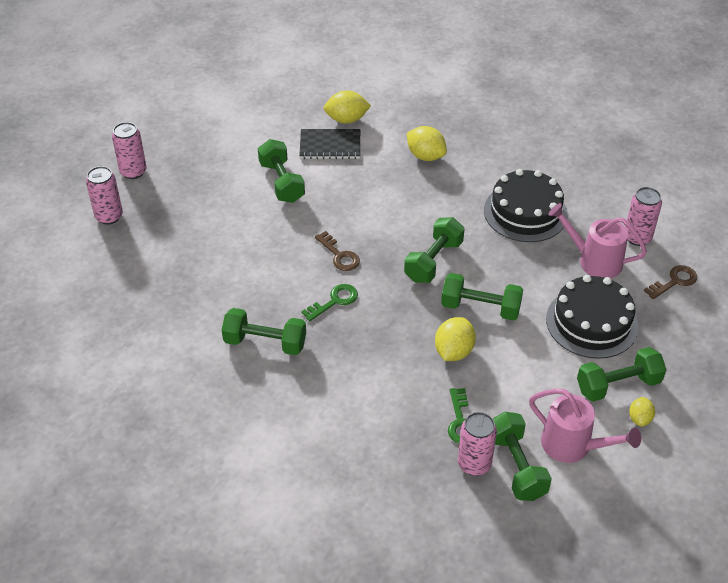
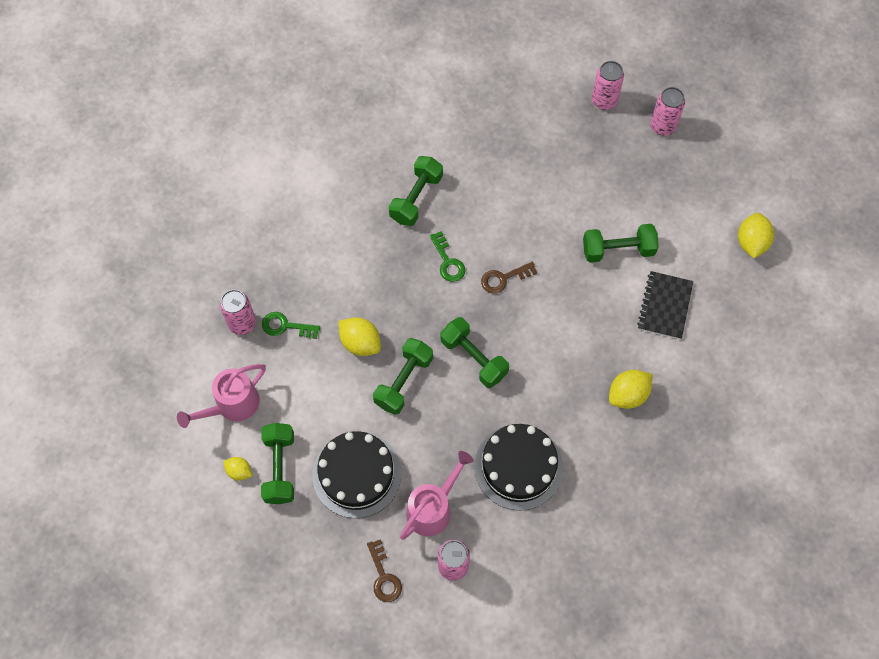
camera: 105 degrees right, 20 degrees up
(346, 120) = (704, 332): yellow lemon -> yellow lemon (751, 242)
(516, 466) = (228, 354): green dumbbell -> none

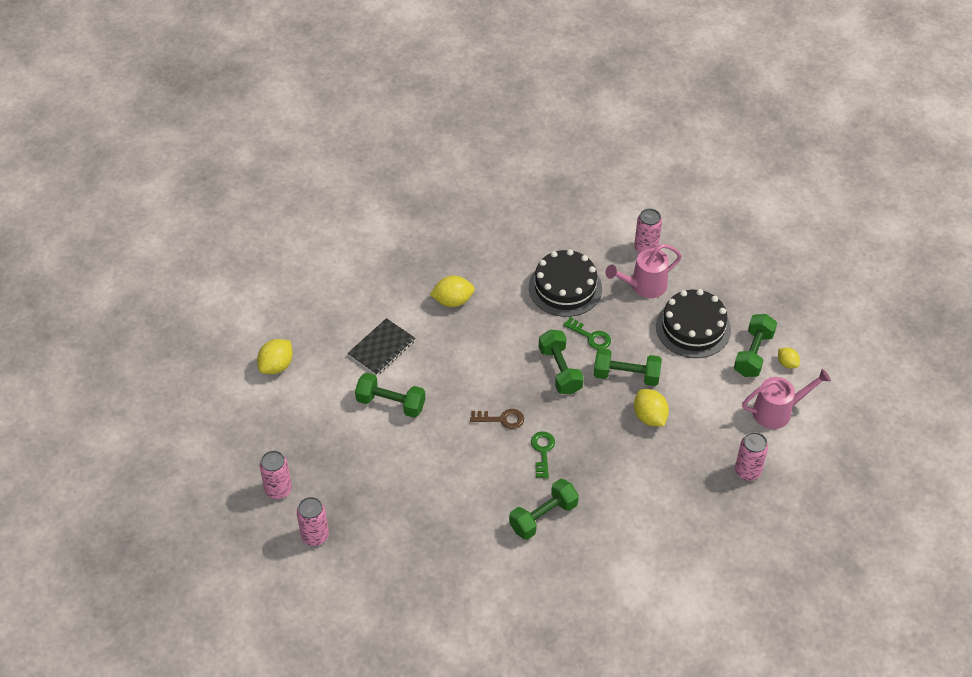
camera: 155 degrees left, 15 degrees down
(285, 326) = (709, 454): green key -> green key (591, 336)
(384, 576) = (699, 260): brown key -> none
(403, 381) = (626, 375): green dumbbell -> green dumbbell turned 45 degrees clockwise

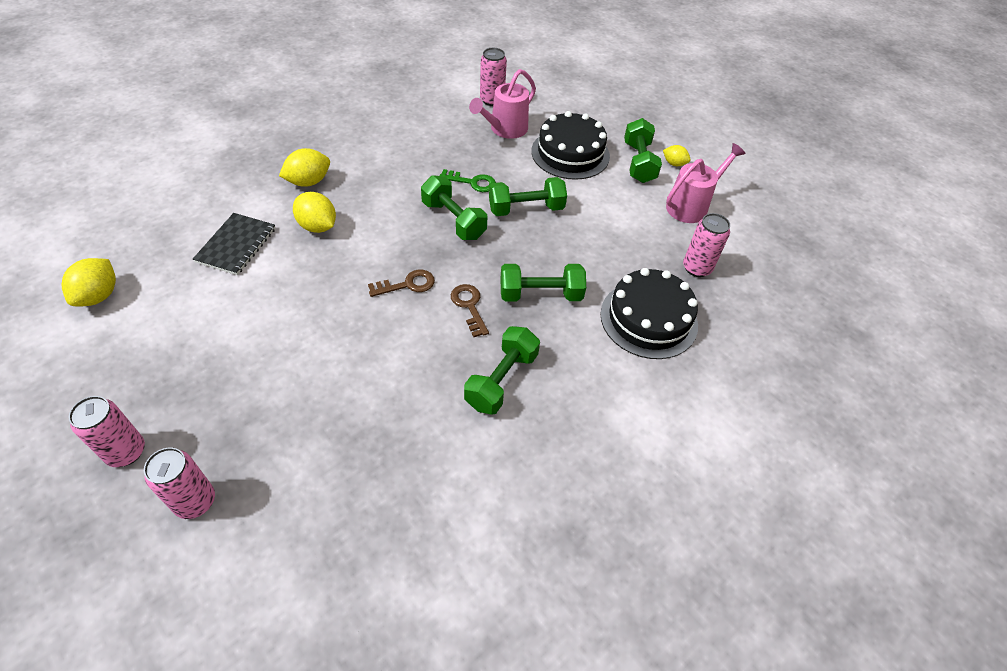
camera: 25 degrees left, 0 degrees up
(391, 403) = (264, 301): green dumbbell -> green dumbbell (540, 294)
(542, 451) = (469, 306): green key -> brown key
(565, 287) = (426, 146): black cake -> black cake (648, 319)
(649, 417) = (569, 242): yellow lemon -> yellow lemon (317, 226)

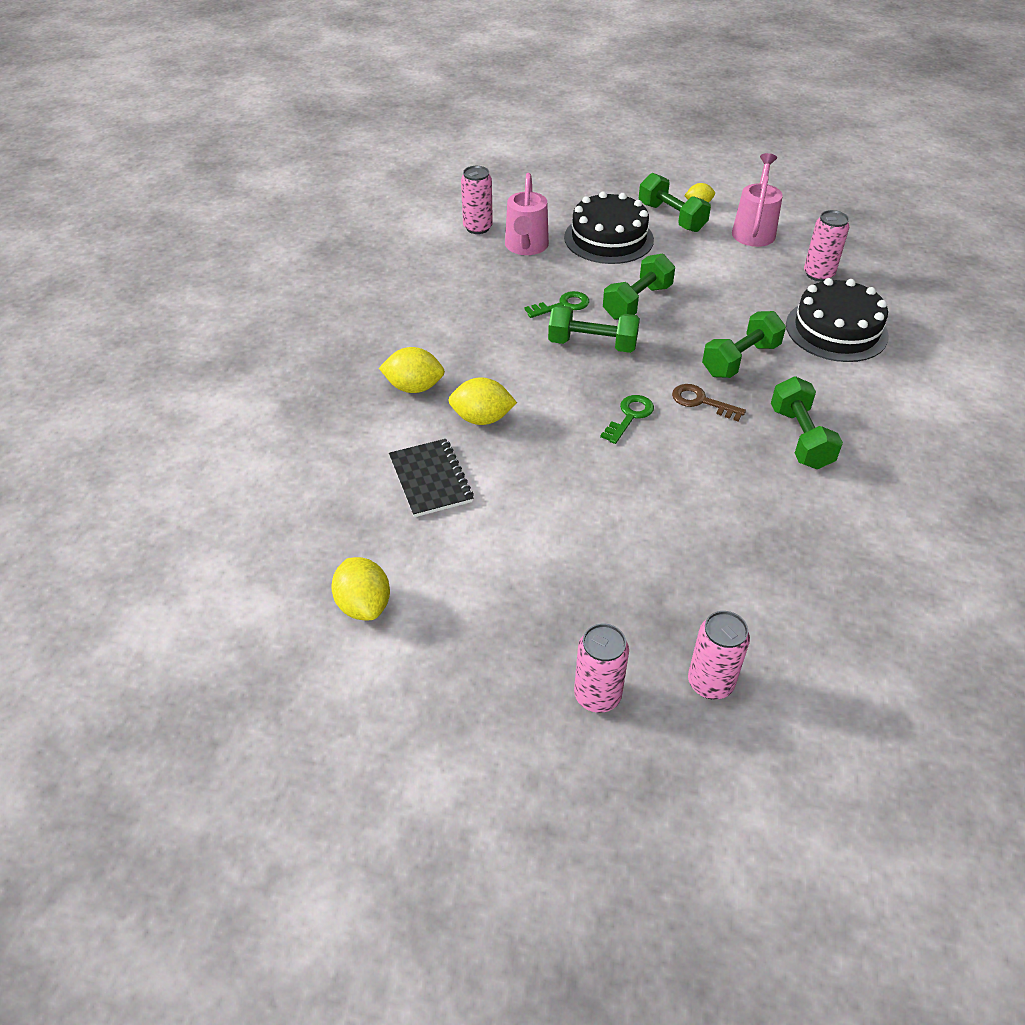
camera: 35 degrees left, 5 degrees down
(308, 182) = (414, 387): yellow lemon -> yellow lemon turned 75 degrees clockwise
(407, 284) = (630, 416): brown key -> green key

